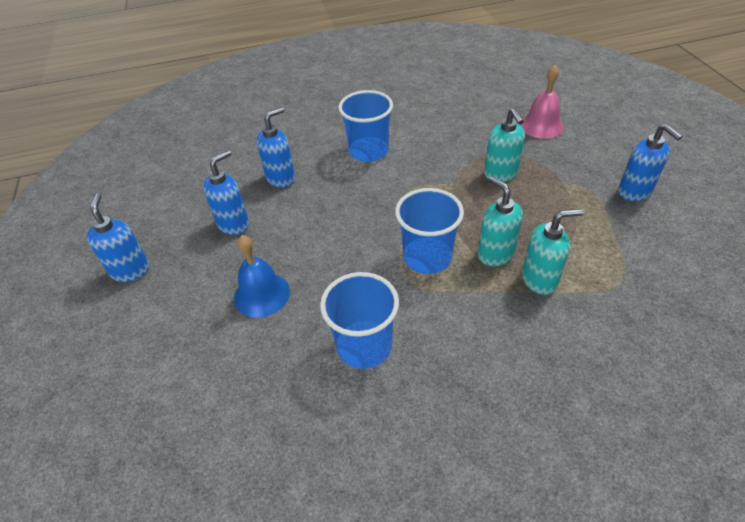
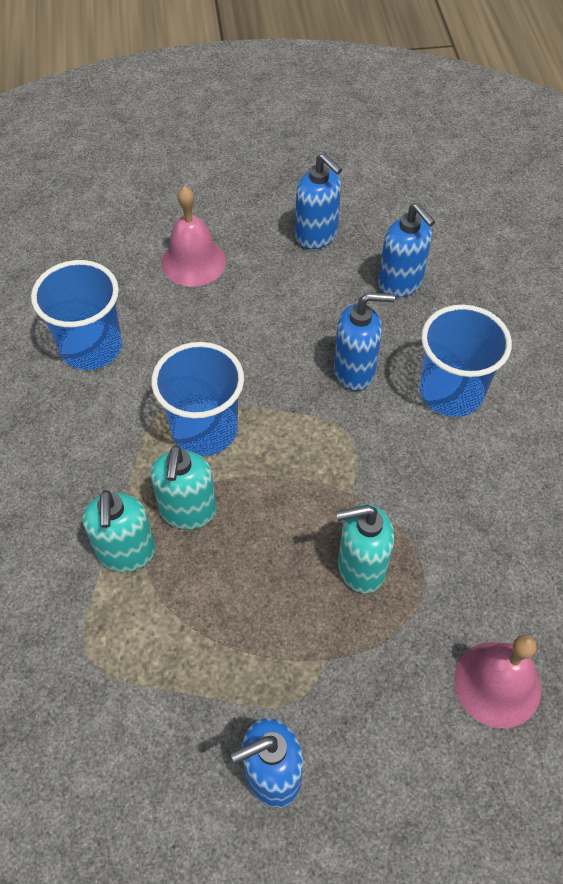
camera: 95 degrees right, 10 degrees up
(131, 270) = (262, 154): blue soap dispenser -> blue soap dispenser (355, 371)
(262, 294) = (193, 262): blue bell -> pink bell
(495, 254) = (188, 511): turquoise soap dispenser -> turquoise soap dispenser turned 120 degrees clockwise

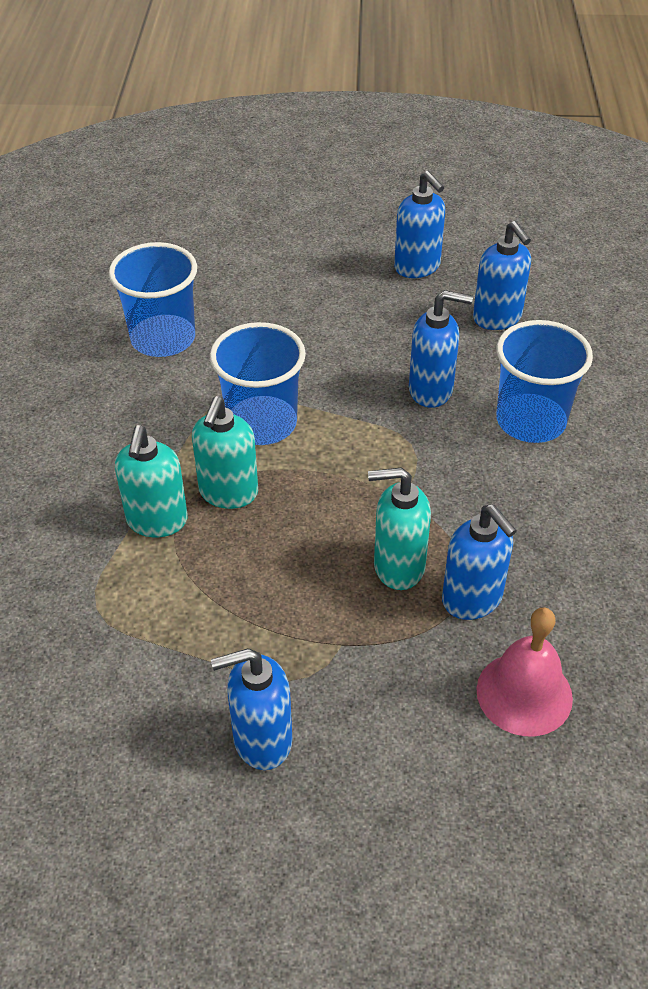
camera: 10 degrees right, 10 degrees down
(193, 262) = (284, 276): pink bell -> none
(433, 592) = (472, 599): none -> blue soap dispenser

